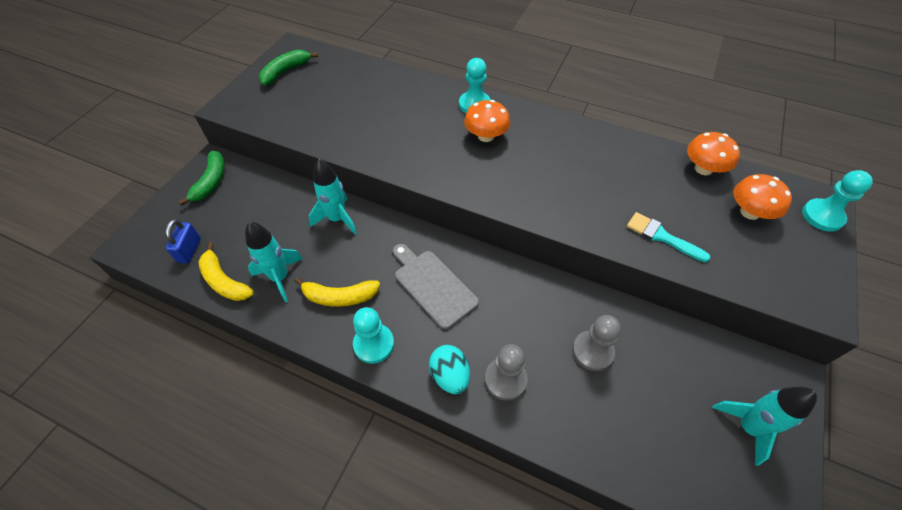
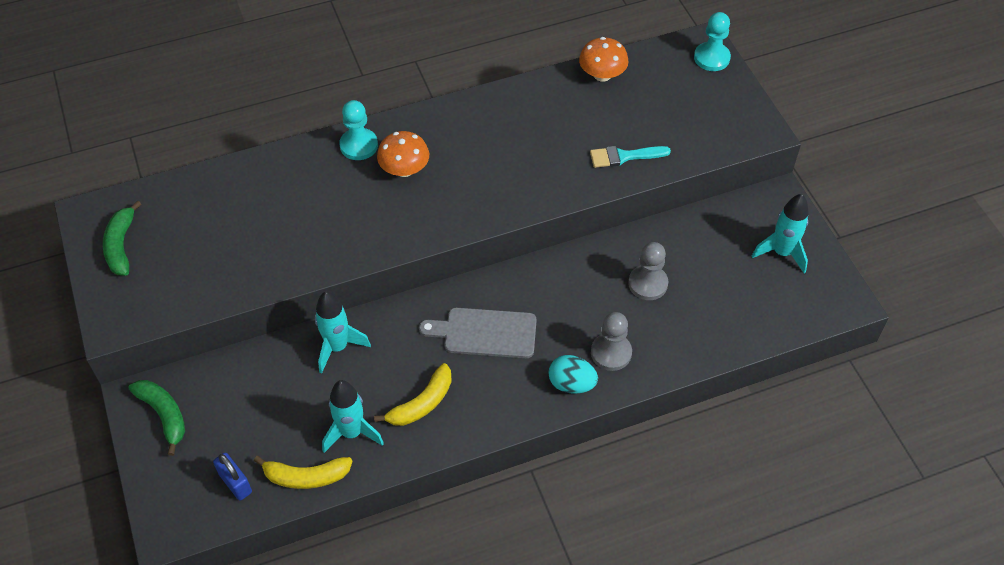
camera: 45 degrees left, 0 degrees up
(374, 344) = (492, 412): turquoise pawn -> none
(749, 212) = (664, 90): orange mushroom -> none

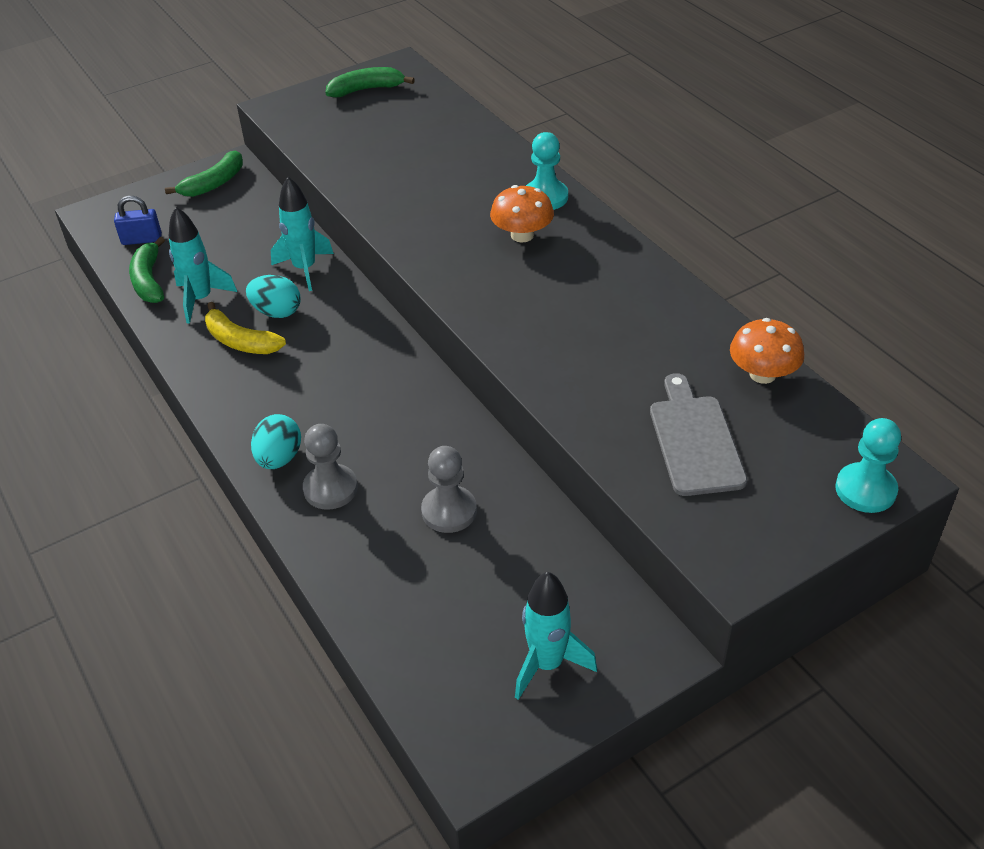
camera: 80 degrees right, 10 degrees down
(235, 483) = (142, 239): blue padlock -> blue padlock turned 45 degrees clockwise
(306, 477) = (149, 280): yellow banana -> green banana
(391, 373) = (277, 312): none -> turquoise egg
(485, 333) = (341, 373): grey cutting board -> grey cutting board (694, 440)
(624, 156) = (616, 417): turquoise brush -> none

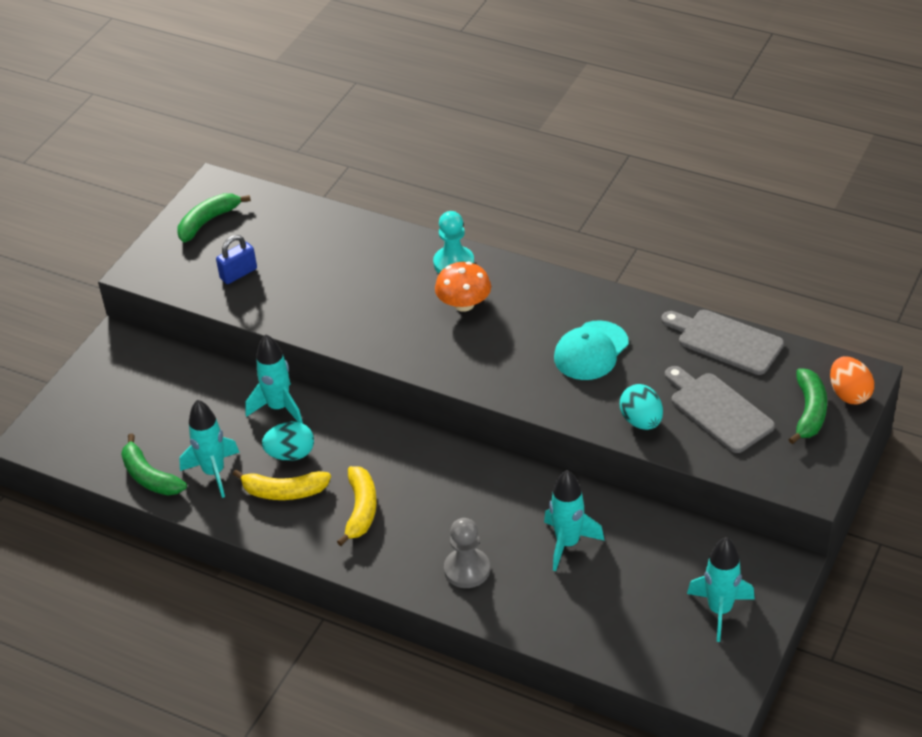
camera: 30 degrees left, 0 degrees up
(142, 239) = (104, 444): blue padlock -> blue padlock (238, 274)
(214, 183) = (117, 365): green banana -> green banana (809, 412)
(279, 458) = (406, 566): turquoise egg -> turquoise egg (641, 421)
(289, 387) = (361, 510): none -> yellow banana
(449, 511) = (568, 543): grey pawn -> turquoise rocket
(608, 326) = (591, 351): none -> turquoise cap
(762, 374) = (725, 341): orange mushroom -> grey cutting board
(865, 490) = (849, 394): turquoise pawn -> orange egg

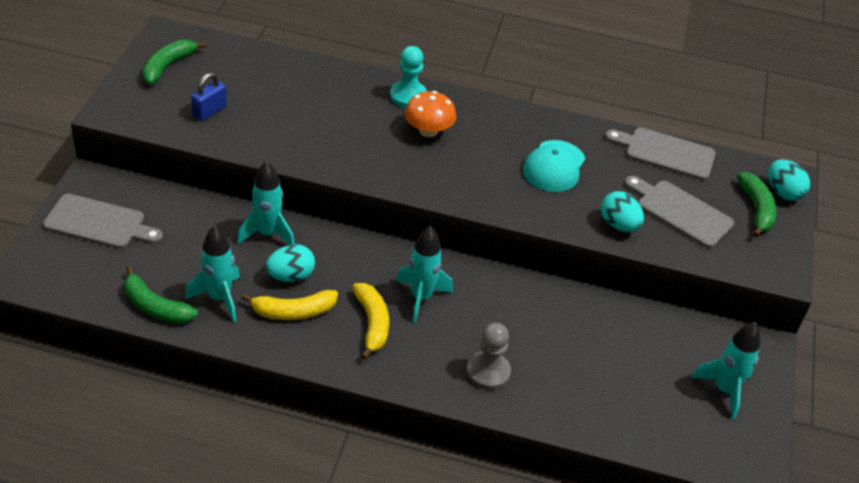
camera: 20 degrees left, 0 degrees up
(114, 387) = (99, 223): none -> grey cutting board
(568, 543) = (572, 340): turquoise rocket -> turquoise rocket (421, 297)
(849, 394) = (783, 192): orange egg -> turquoise egg

